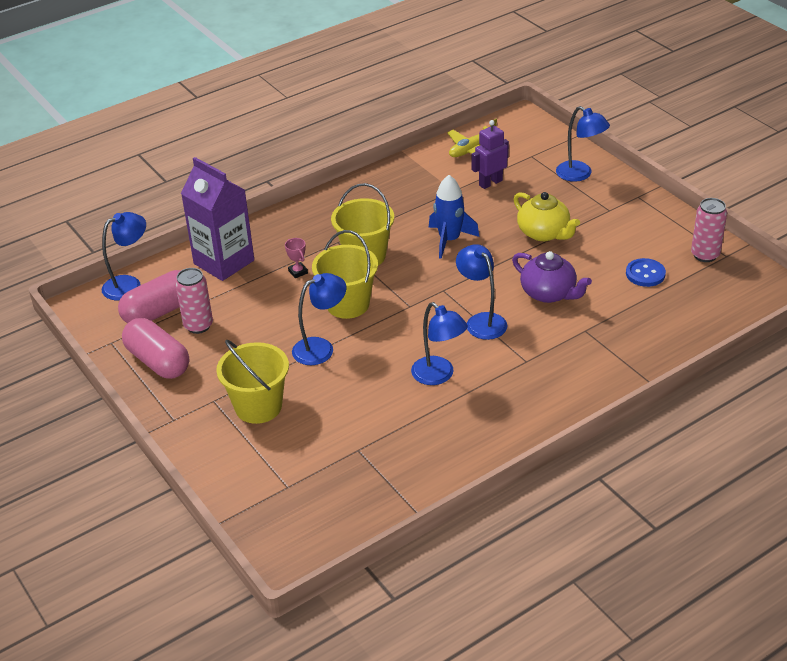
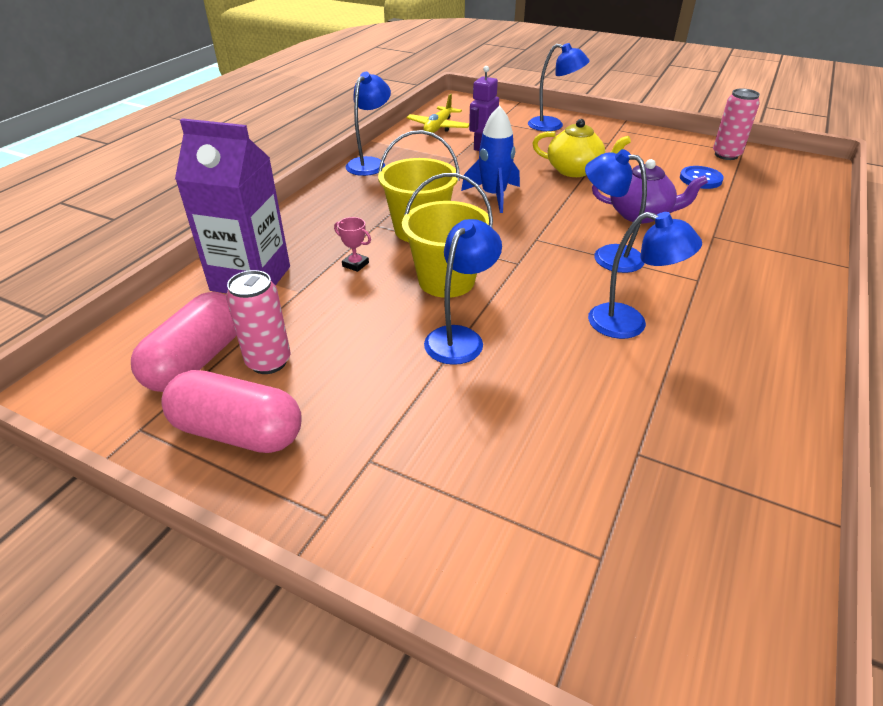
camera: 30 degrees left, 0 degrees up
(129, 284) = (127, 340): blue lamp -> blue lamp (370, 163)
(258, 406) = (444, 444): yellow bucket -> none

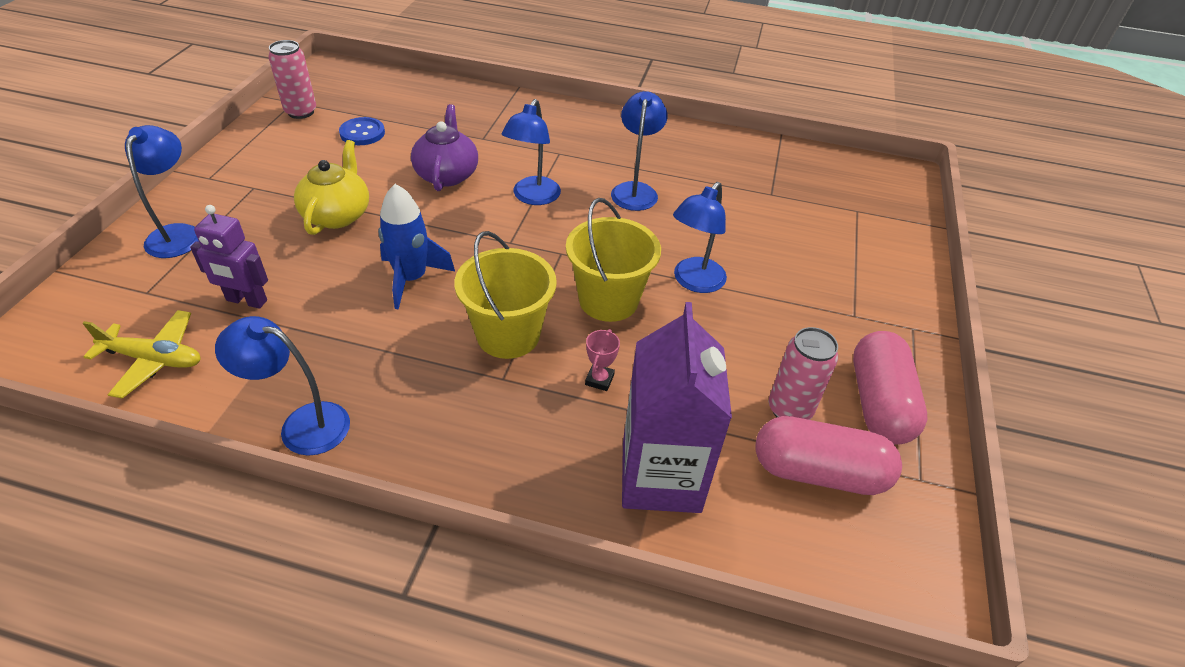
camera: 105 degrees left, 5 degrees up
(460, 338) = (694, 282): blue lamp -> blue lamp turned 75 degrees counterclockwise

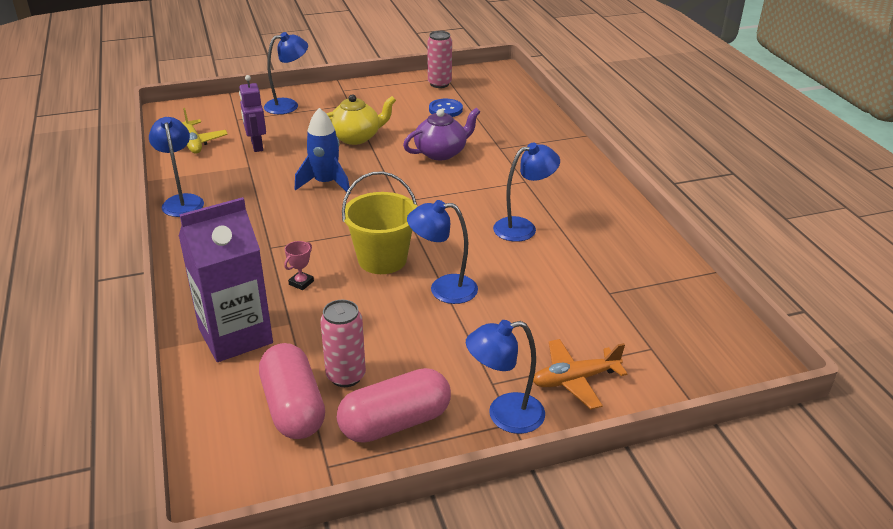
camera: 60 degrees right, 10 degrees down
(508, 335) = (309, 234): yellow bucket -> none
(532, 197) = (458, 191): blue lamp -> blue lamp (504, 415)
(599, 379) = (301, 283): pink trophy -> pink trophy turned 45 degrees counterclockwise
(875, 267) = (575, 380): none -> orange plane

